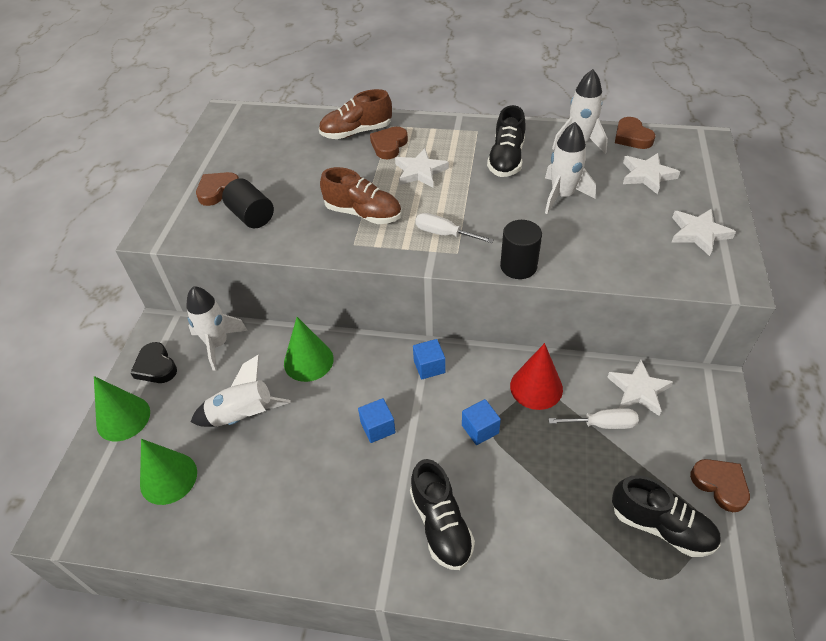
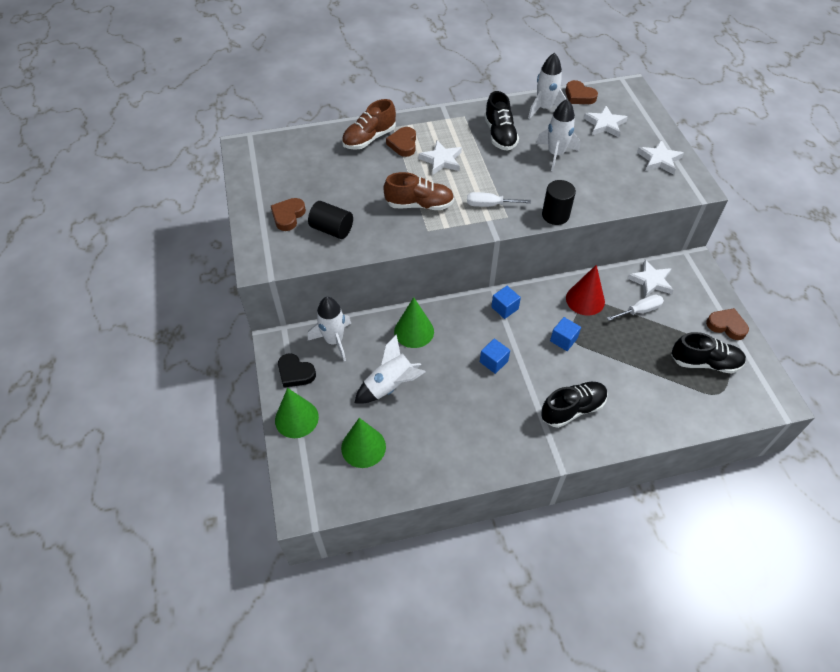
camera: 25 degrees left, 5 degrees up
(441, 524) = (572, 409): black shoe -> black shoe turned 75 degrees counterclockwise

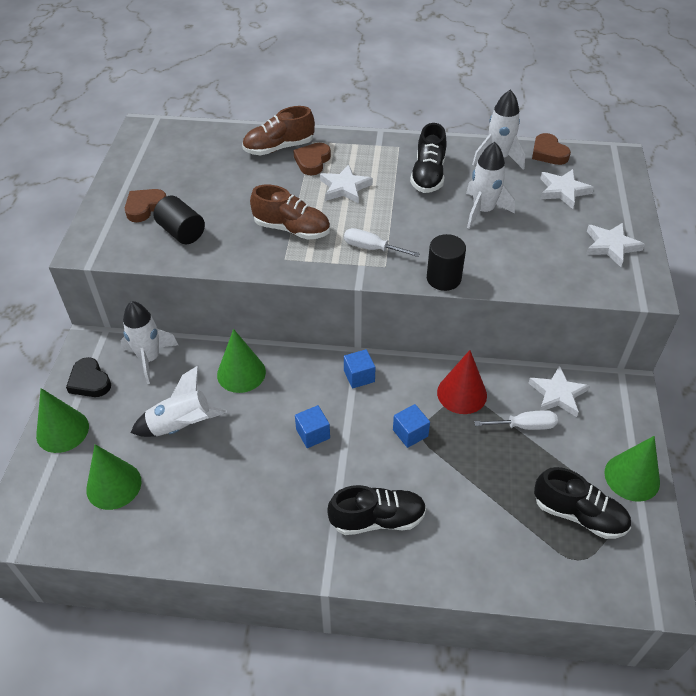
camera: 20 degrees right, 5 degrees down
(726, 326) = (632, 477): brown heart -> green cone

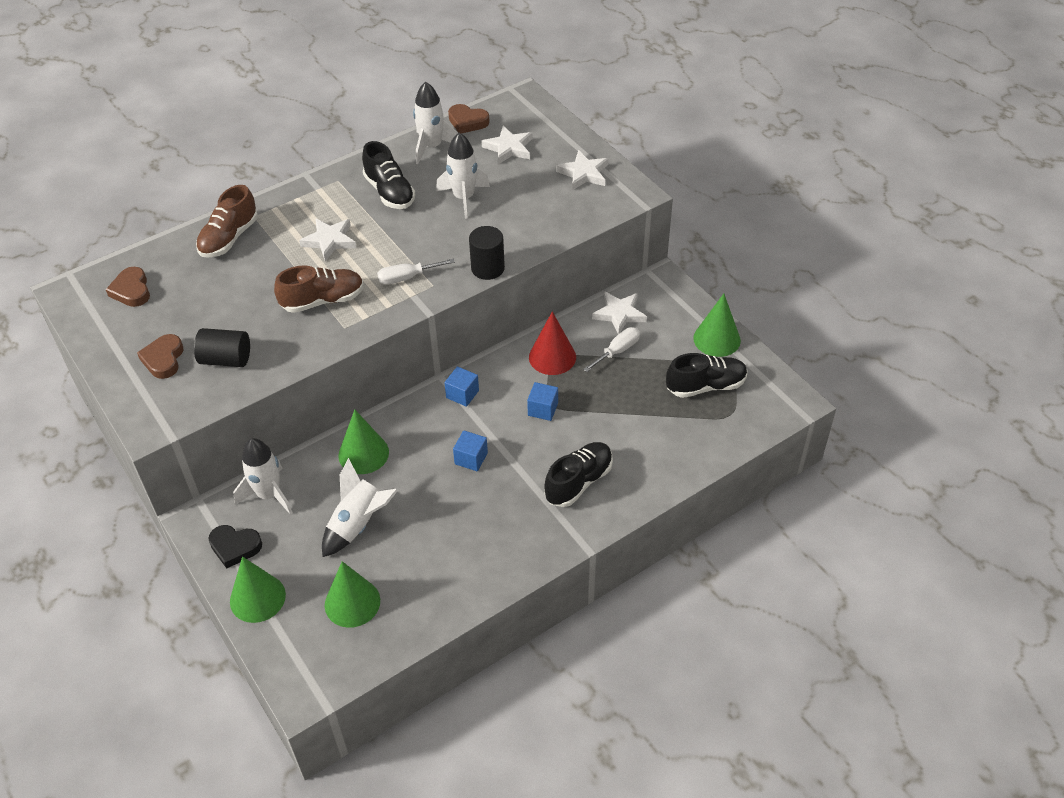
camera: 40 degrees left, 0 degrees up
(312, 161) = (275, 234): brown heart -> brown heart (131, 290)

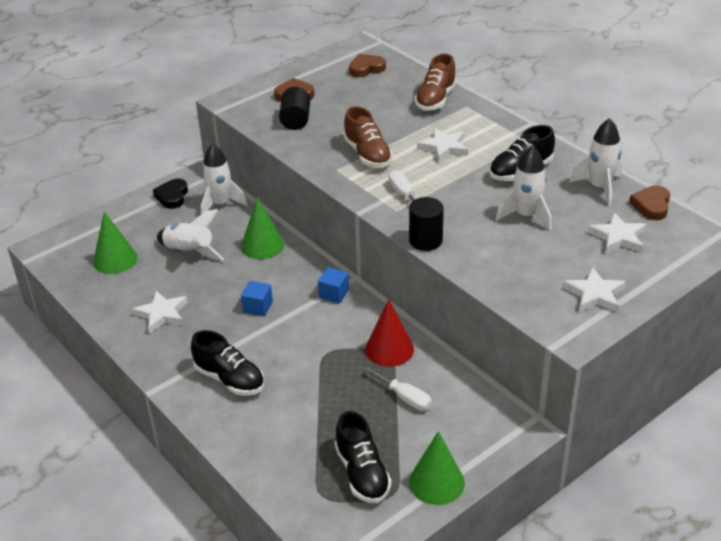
camera: 85 degrees right, 10 degrees down
(229, 238) = (435, 99): brown shoe -> brown shoe turned 90 degrees counterclockwise
(257, 598) = (125, 214): green cone -> none
(543, 409) = (319, 348): blue cube -> none
(619, 314) = (460, 396): white star -> white star (162, 314)

